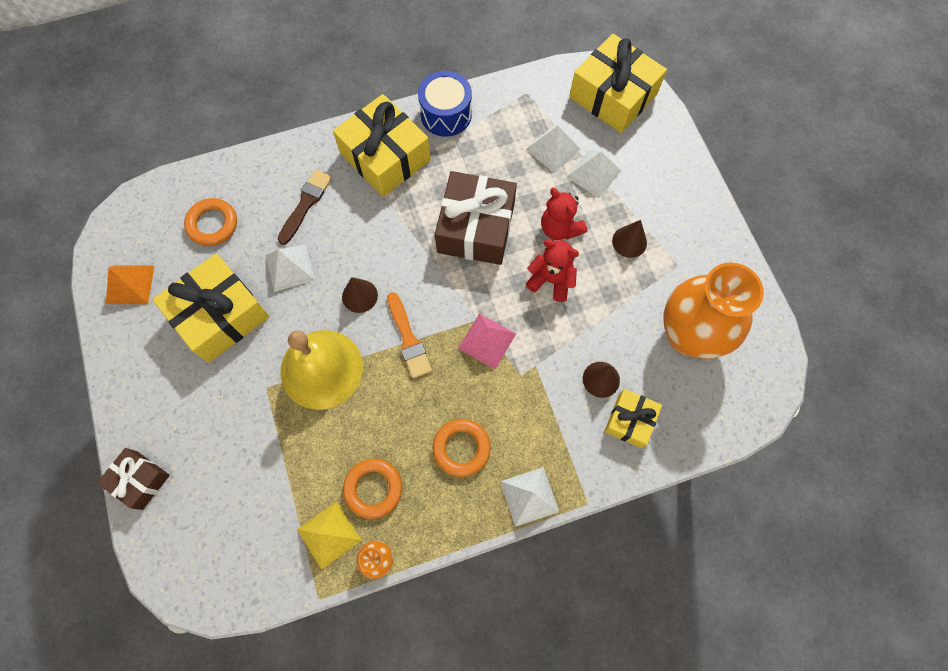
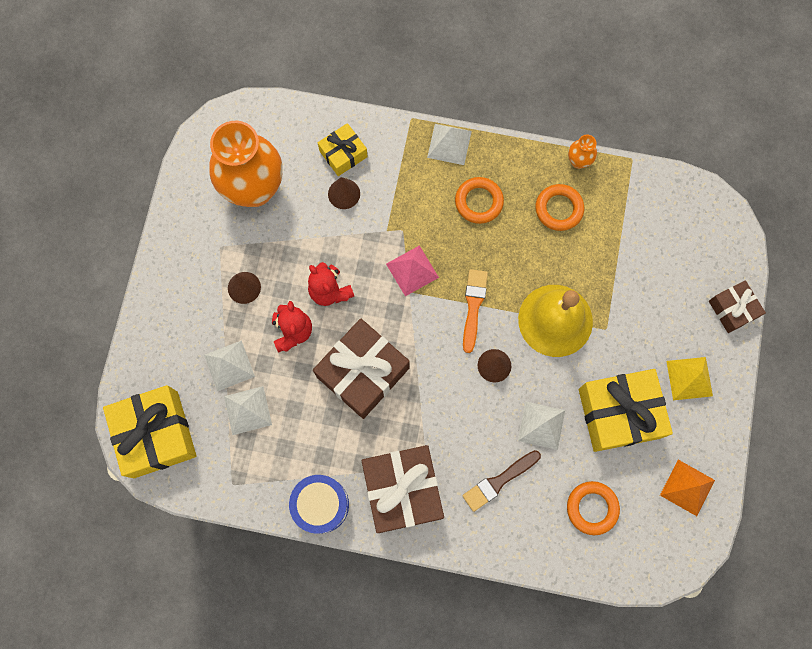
camera: 150 degrees left, 5 degrees up
(329, 535) = (606, 195): yellow pyramid -> yellow pyramid (689, 378)
(385, 157) = (402, 490): yellow gift -> brown gift

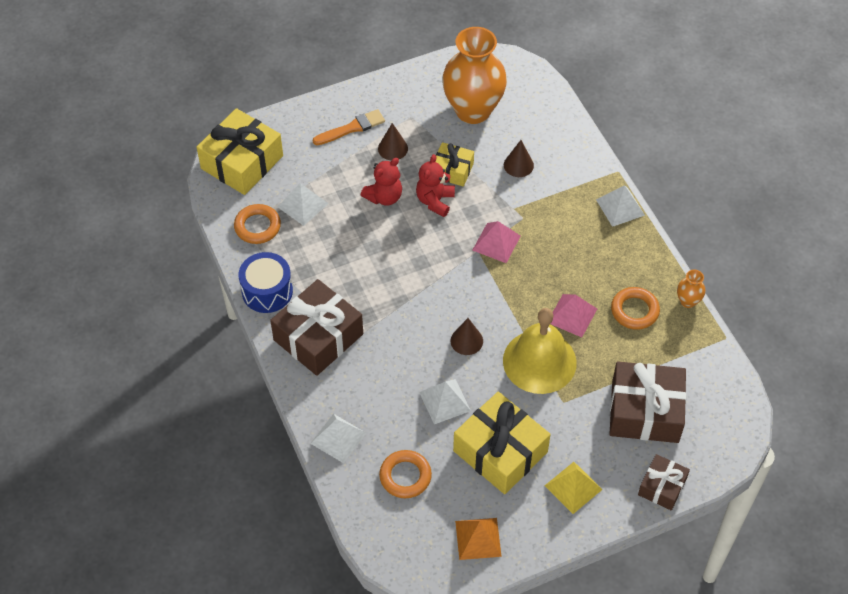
camera: 55 degrees right, 20 degrees down
(229, 365) = (327, 174): white pyramid -> white pyramid (338, 438)
(343, 154) = (549, 146): yellow gift -> yellow gift (452, 170)
(362, 372) = (389, 258): brown gift -> brown gift (645, 411)
(473, 306) = (502, 299): orange brush -> orange brush (352, 128)
(479, 202) = (591, 253): orange ring -> orange ring (257, 226)
(499, 481) = (376, 397): brown brush -> none
(529, 261) = (572, 315): none -> pink pyramid

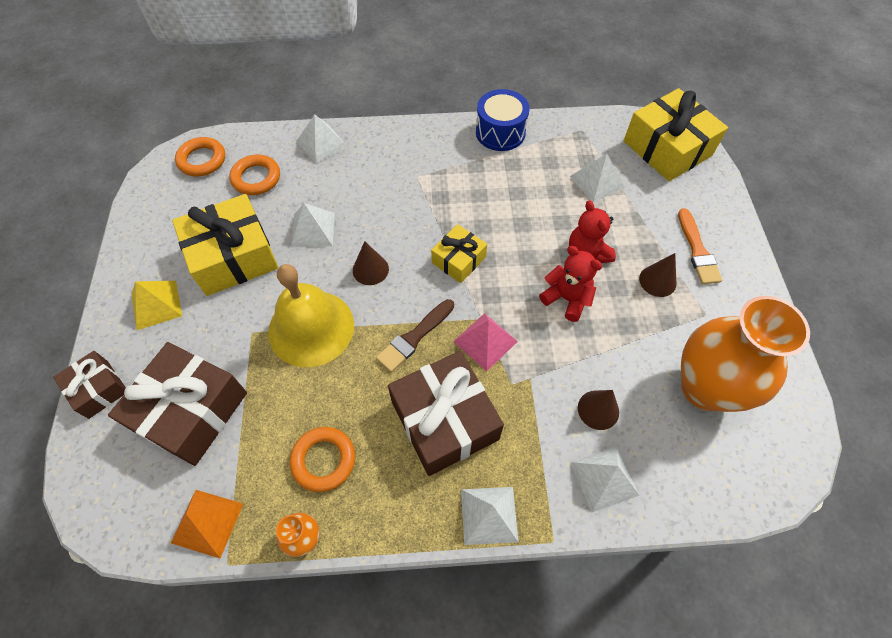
camera: 110 degrees right, 5 degrees up
(257, 226) = (580, 142): orange ring -> orange ring (202, 160)
(318, 337) = (433, 155): brown gift -> brown gift (444, 420)
(452, 170) = (609, 331): yellow gift -> yellow gift (459, 260)
(478, 538) = (163, 211): orange pyramid -> orange pyramid (207, 523)
(514, 289) = (414, 337): none -> brown brush
(565, 153) = (604, 478): none -> white pyramid
(572, 315) = (352, 384): pink pyramid -> none

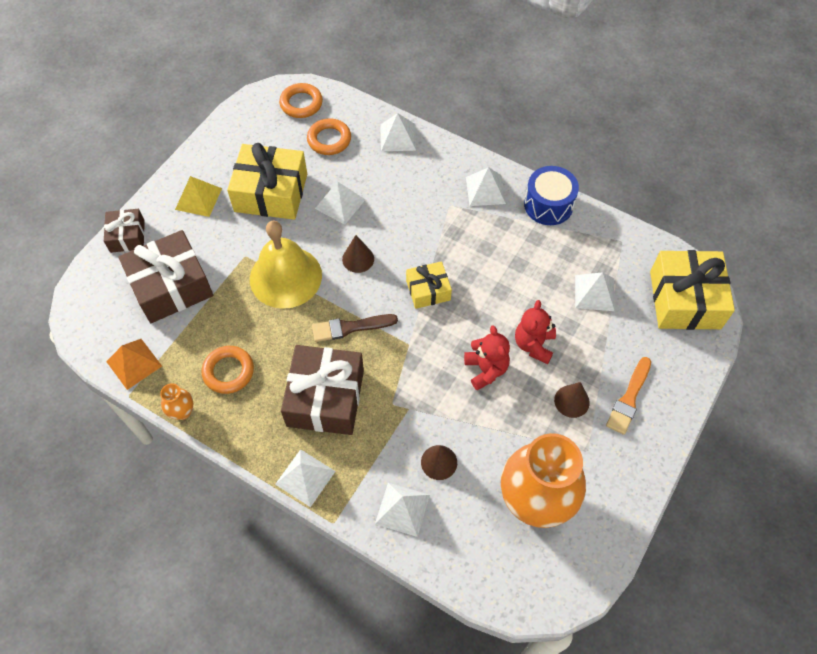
camera: 35 degrees right, 0 degrees up
(437, 148) = (485, 190): none -> white pyramid
(485, 341) = (398, 362): pink pyramid -> none

